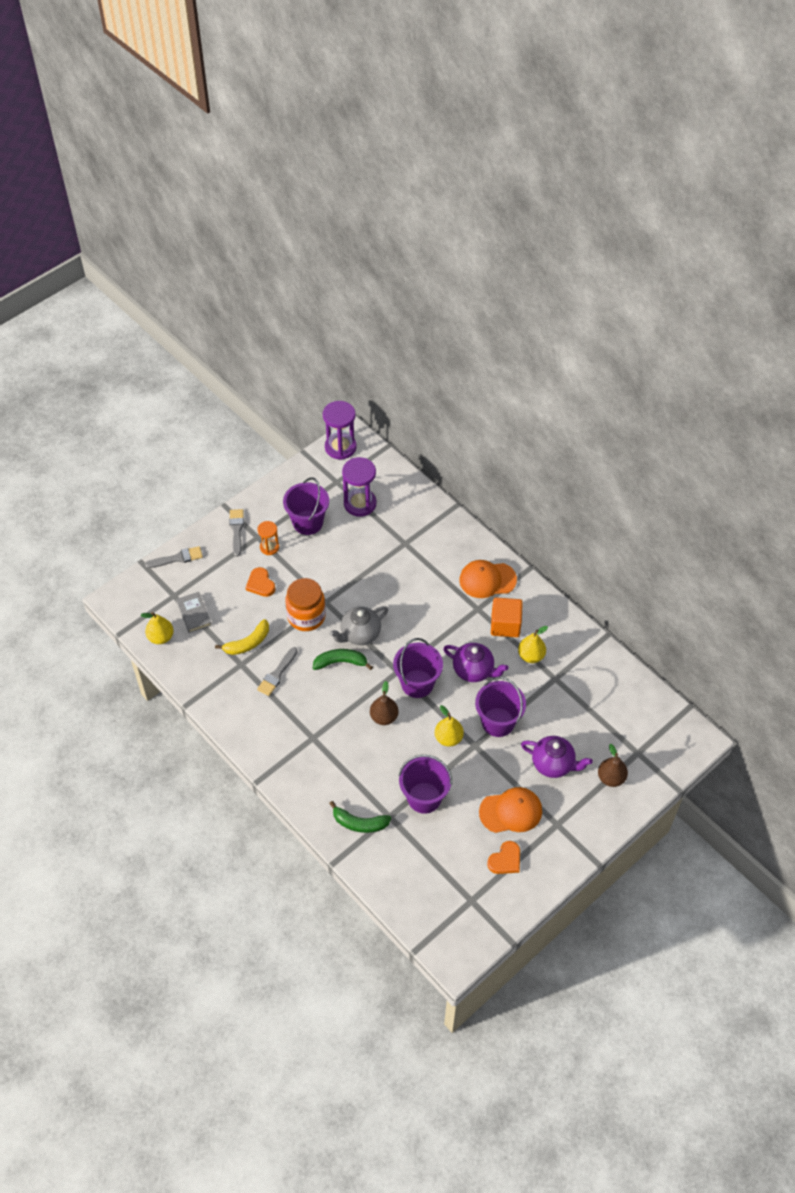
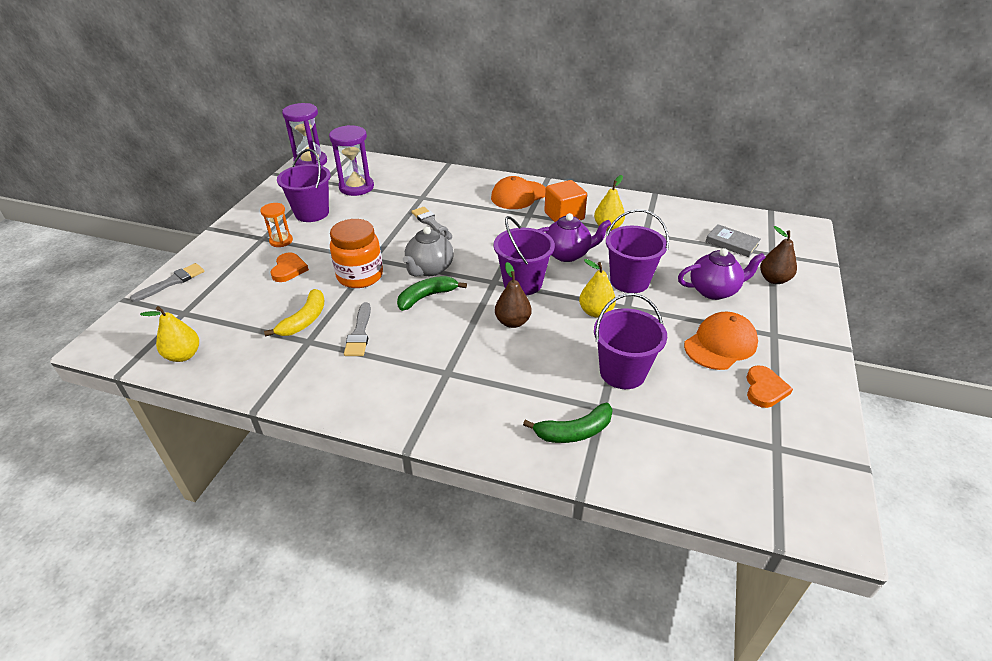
camera: 30 degrees left, 15 degrees down
(194, 614) = (219, 319): grey book -> grey book (732, 243)
(236, 530) = (235, 240): grey brush -> grey brush (431, 222)
(260, 584) = (289, 269): orange heart -> orange heart turned 120 degrees counterclockwise

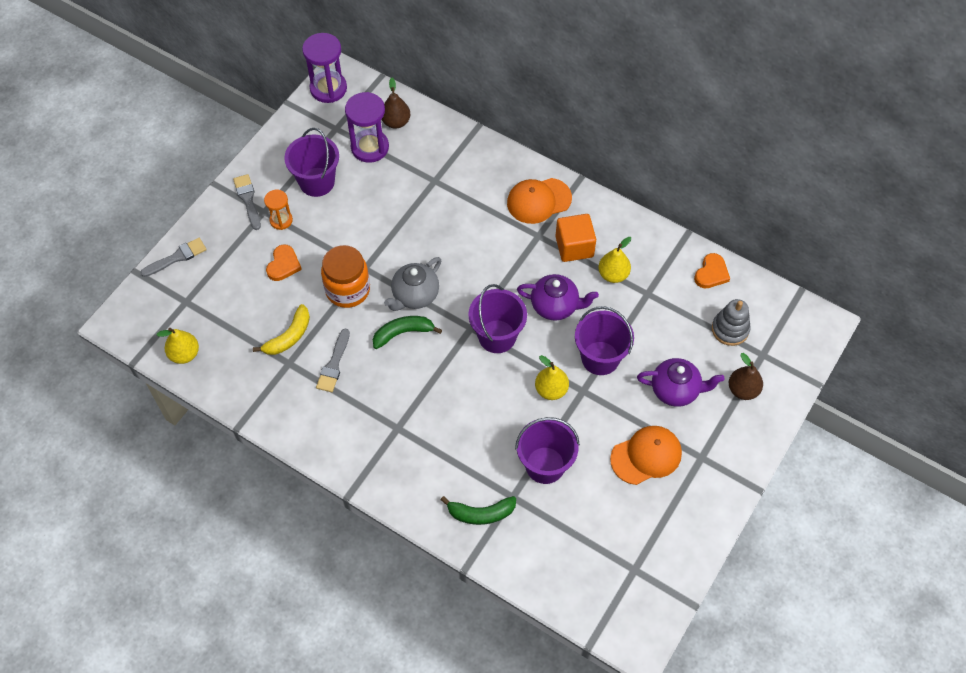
camera: 15 degrees right, 20 degrees up
(431, 222) = (434, 225): grey brush -> grey brush (248, 199)
(512, 322) = (471, 384): brown pear -> brown pear (396, 122)
(732, 243) = (730, 329): grey book -> grey stacking toy
(764, 389) = (657, 513): orange heart -> orange heart (711, 273)

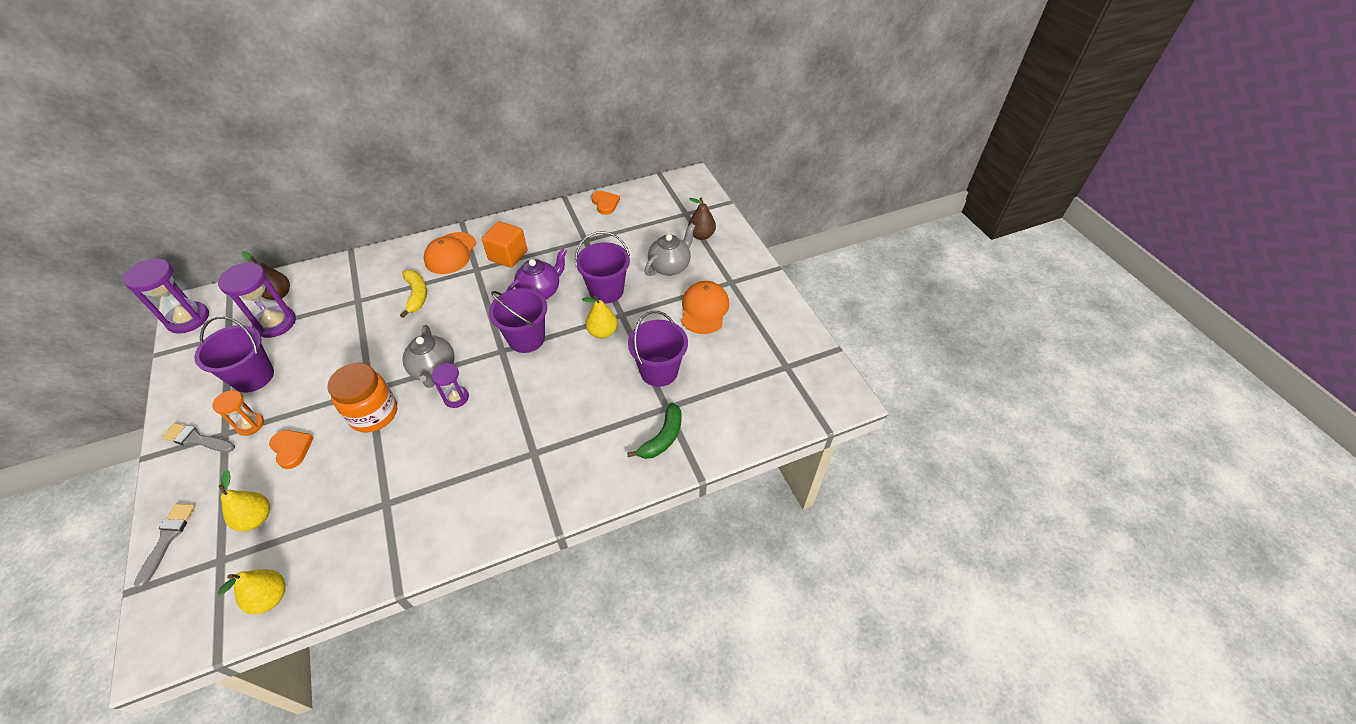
camera: 55 degrees left, 10 degrees down
(289, 336) = (362, 487): yellow banana -> yellow banana (416, 295)
(334, 364) = (427, 466): grey brush -> none
(403, 333) = (456, 398): green banana -> purple hourglass
(613, 274) = (552, 248): yellow pear -> yellow pear (256, 518)
(675, 390) = (670, 266): purple teapot -> grey teapot
(730, 329) = (653, 217): grey stacking toy -> none

